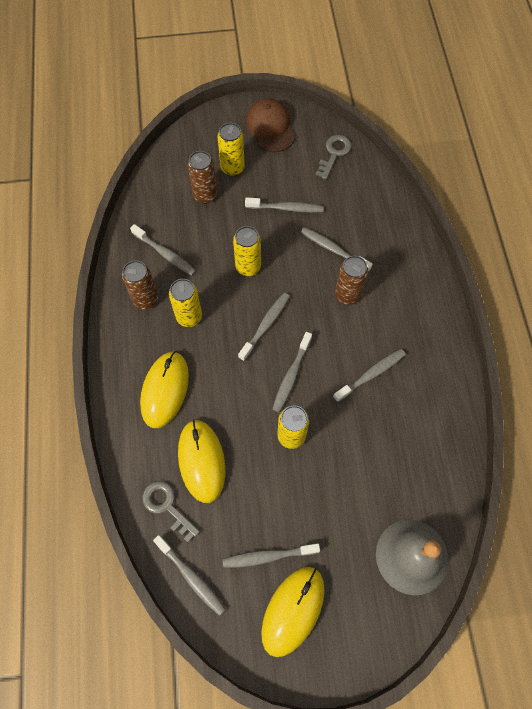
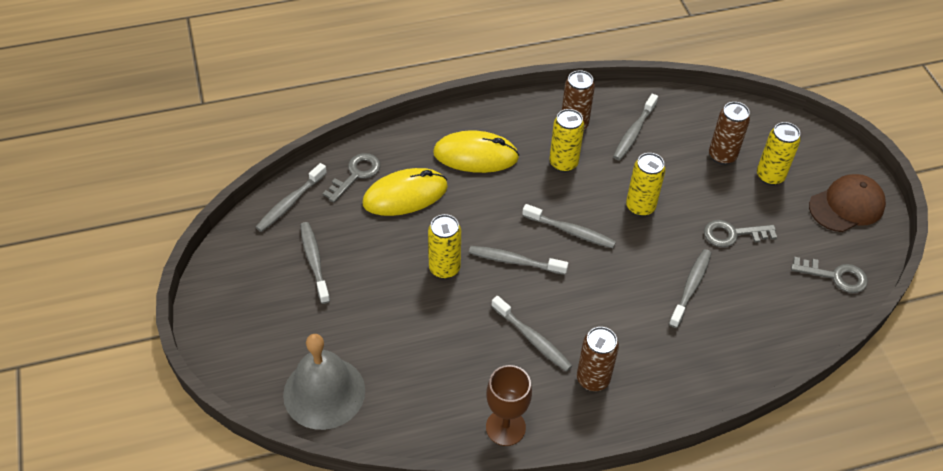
camera: 80 degrees right, 15 degrees down
(286, 208) = (733, 234): grey toothbrush -> grey key
(293, 610) = (262, 288): yellow mouse -> none
(347, 295) = (632, 307): brown can -> brown can (593, 379)
(451, 409) = (505, 427): none -> brown goblet

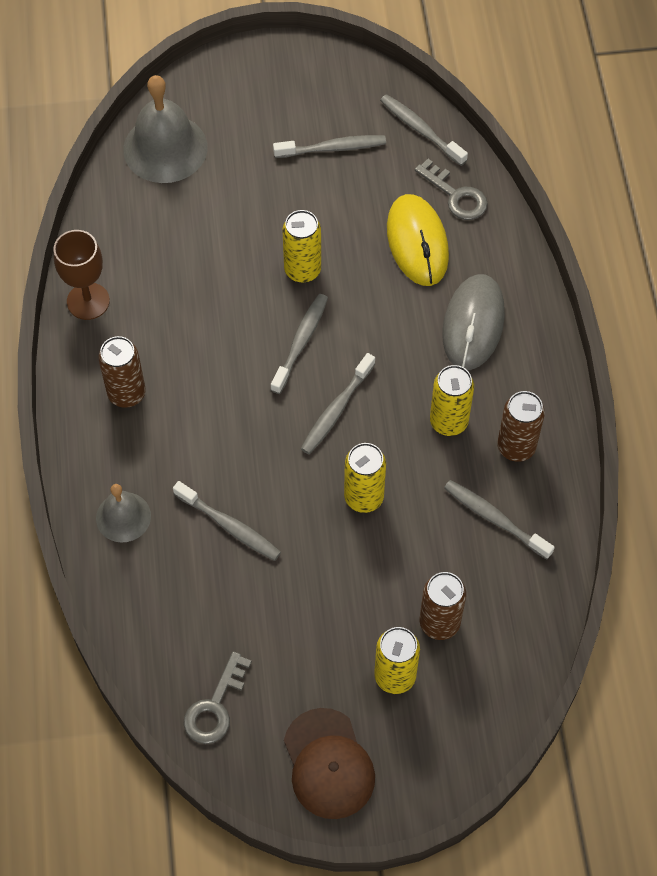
camera: 100 degrees right, 10 degrees up
(475, 155) = (473, 324): yellow mouse -> grey mouse
(532, 339) = (190, 343): grey toothbrush -> none
(707, 361) = (123, 517): none -> grey bell
(733, 234) = (302, 598): grey key -> none

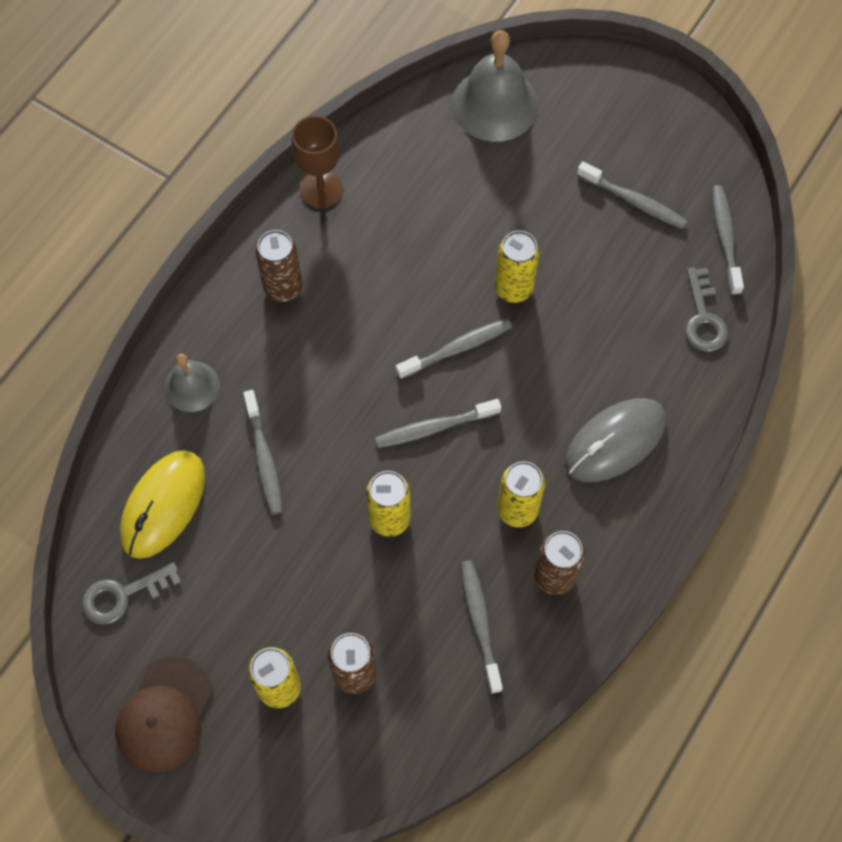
camera: 40 degrees right, 5 degrees up
(417, 242) = (632, 335): yellow mouse -> yellow mouse (163, 505)

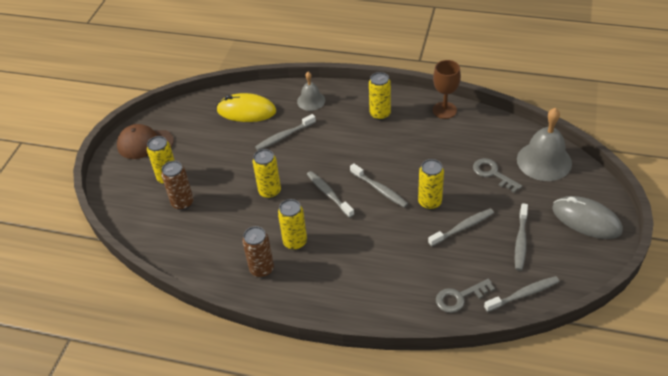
camera: 75 degrees right, 20 degrees down
(123, 595) = (198, 112): grey key -> grey key (493, 174)
(283, 288) = (380, 114): brown can -> yellow can
(480, 623) = (224, 244): grey toothbrush -> grey toothbrush (463, 228)
(615, 441) = (355, 275): grey mouse -> grey mouse (586, 220)

